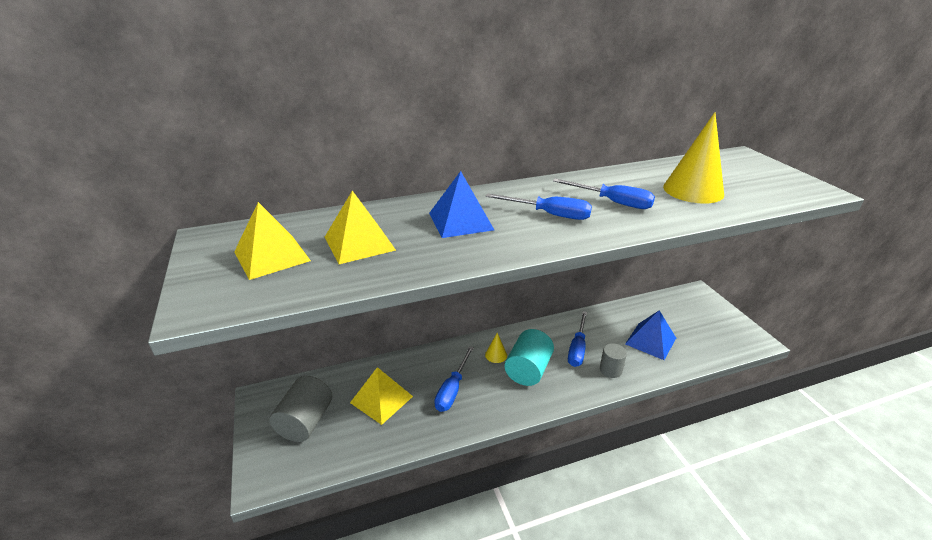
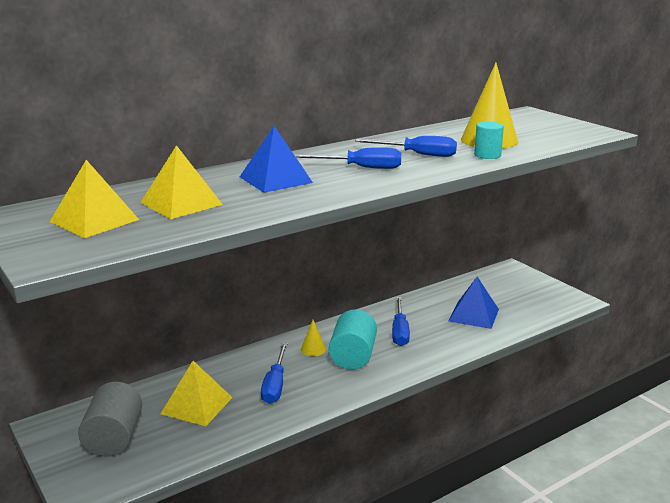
camera: 15 degrees left, 10 degrees down
(610, 370) = (439, 344): grey cylinder -> none
(686, 211) = (487, 155): none -> turquoise cylinder

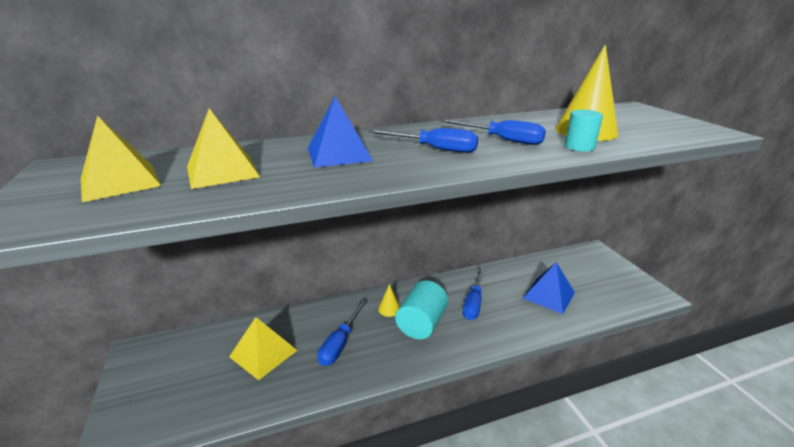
camera: 15 degrees right, 5 degrees up
(114, 438) = (177, 377): grey cylinder -> none

